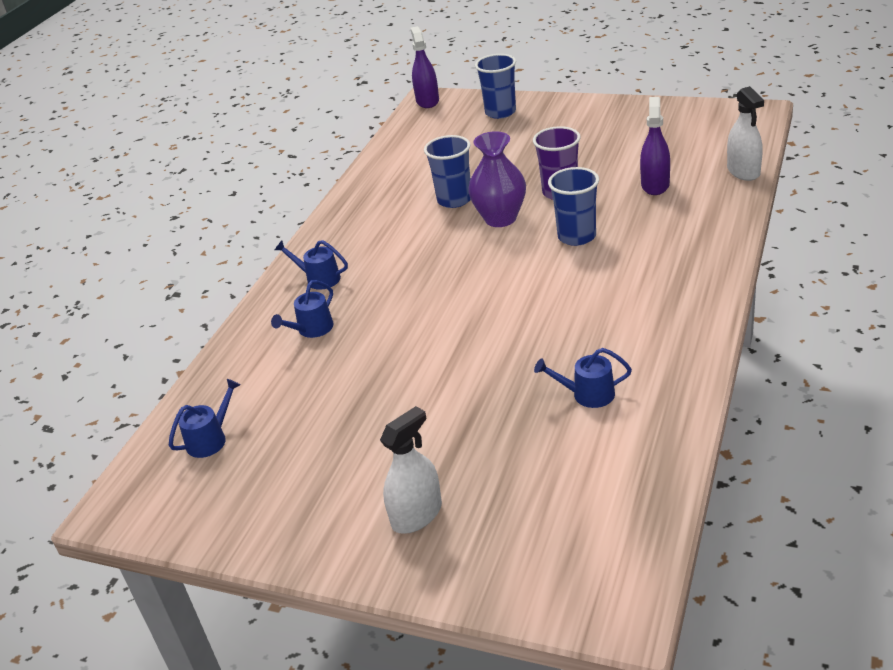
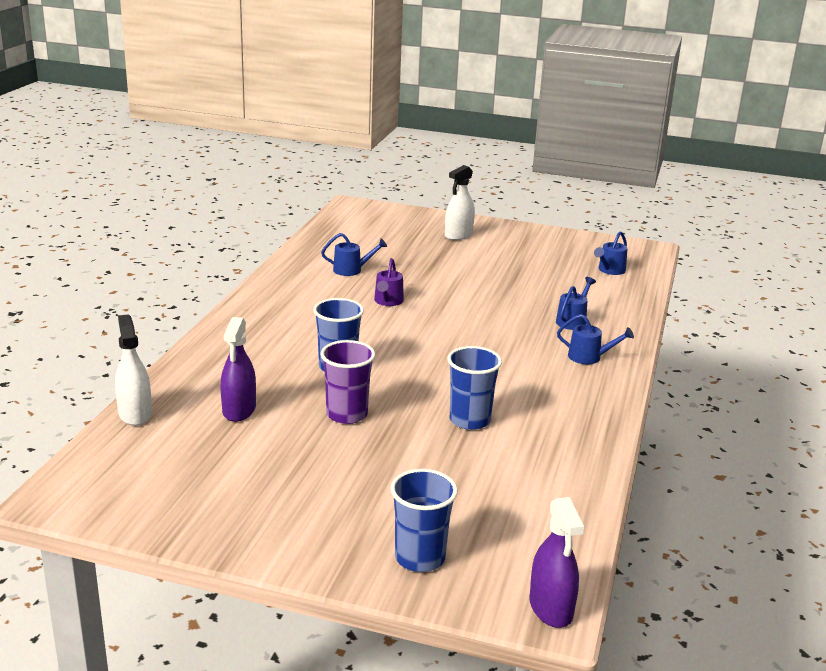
camera: 170 degrees right, 10 degrees down
(500, 218) = (415, 393): purple vase -> none
(531, 336) = (388, 301): none -> purple watering can

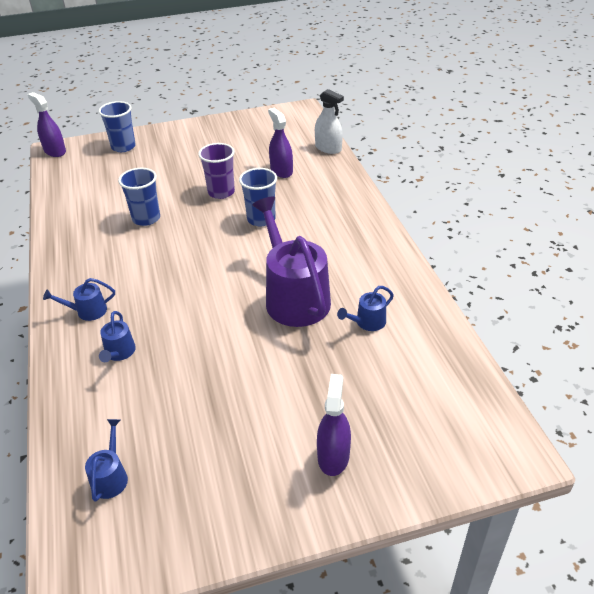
camera: 150 degrees right, 15 degrees up
(388, 301) = (294, 297): purple watering can -> purple watering can, size x2.26
(458, 235) = (333, 456): white spray bottle -> purple spray bottle

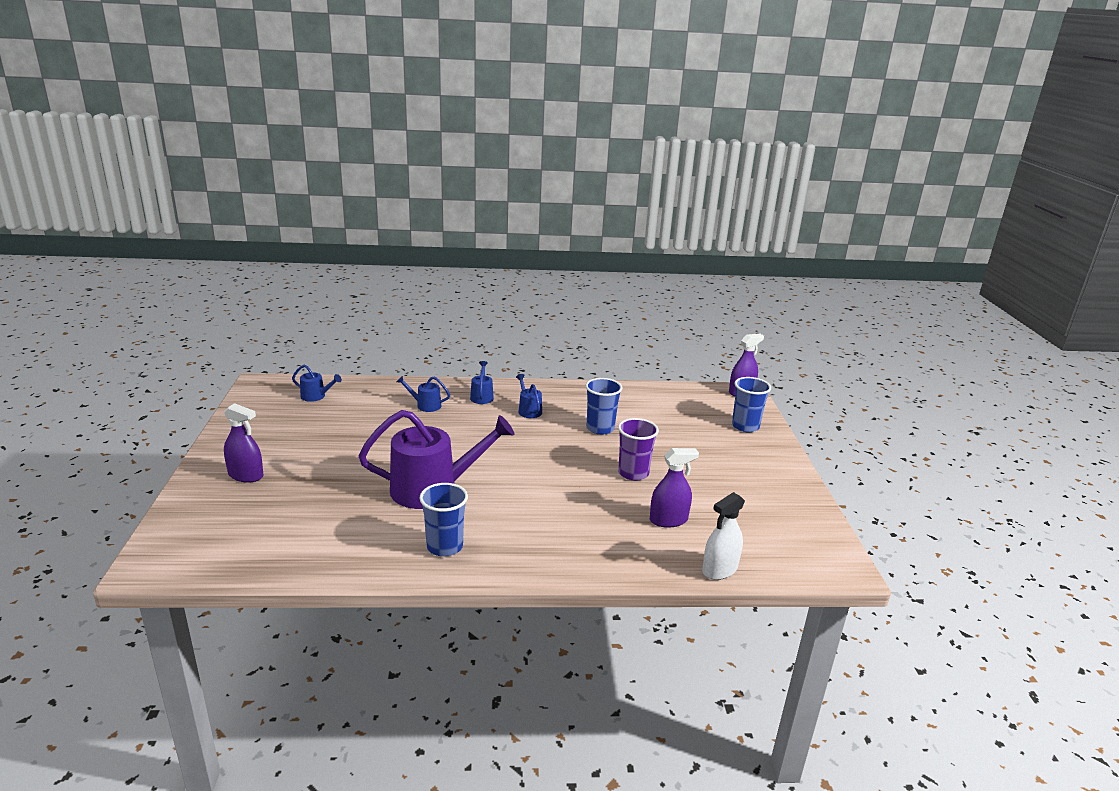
camera: 100 degrees right, 15 degrees down
(261, 219) = (570, 490): blue cup -> blue cup (445, 546)
(367, 322) = (367, 523): blue watering can -> blue watering can (528, 410)

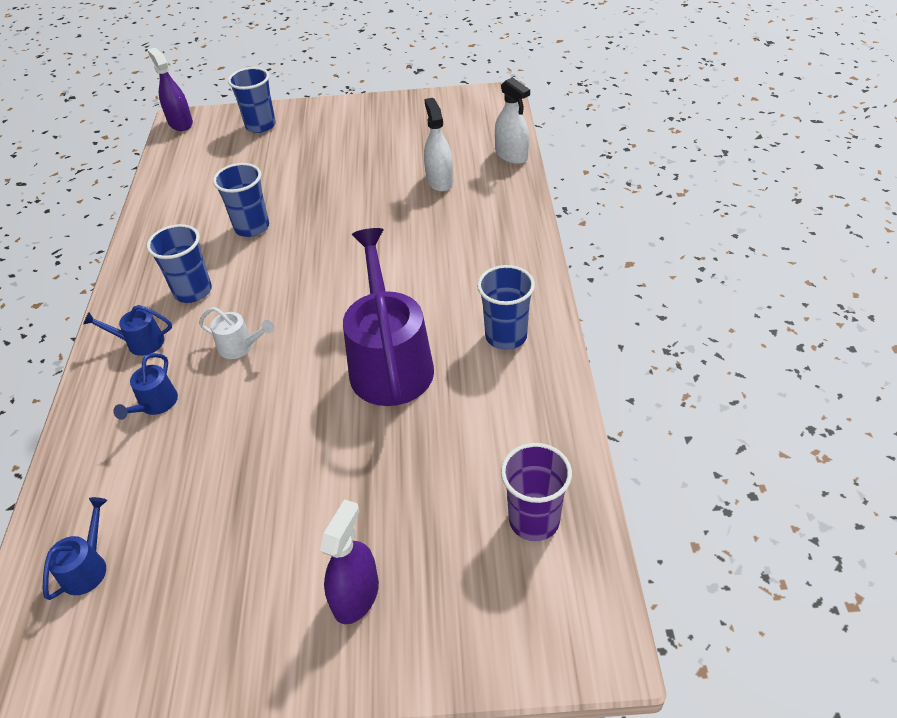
camera: 85 degrees left, 20 degrees up
(468, 430) = (240, 346): none -> white watering can
(528, 410) = (193, 291): blue watering can -> blue cup
(633, 473) = (354, 202): purple cup -> purple cup (534, 520)
(668, 520) = (439, 181): purple spray bottle -> white spray bottle

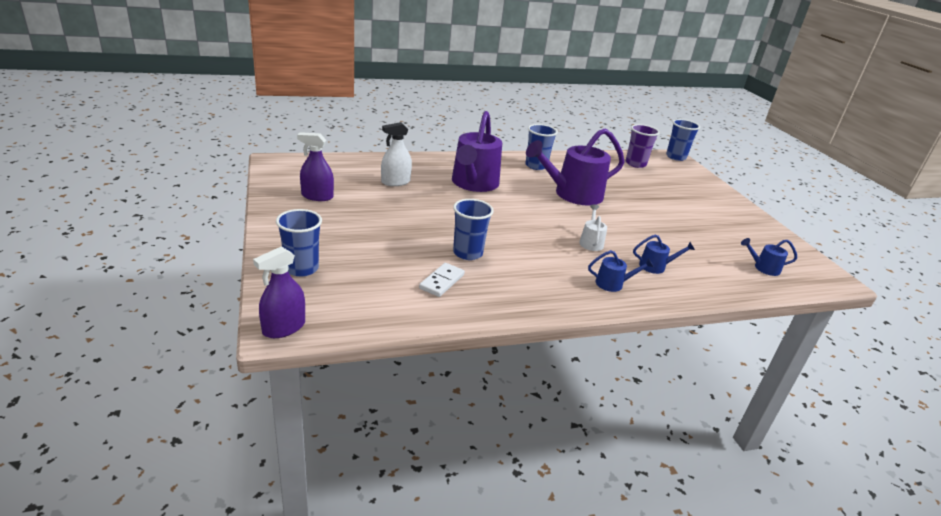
camera: 110 degrees left, 15 degrees down
(140, 343) = (613, 284): blue watering can -> blue watering can turned 75 degrees counterclockwise
(193, 291) = (551, 269): blue cup -> blue cup (676, 157)
(205, 205) = (442, 281): none -> white domino
(356, 596) = (702, 197): purple spray bottle -> purple spray bottle (317, 196)
(432, 251) = (473, 184): none -> purple watering can
(511, 155) = (362, 159): white spray bottle -> none

